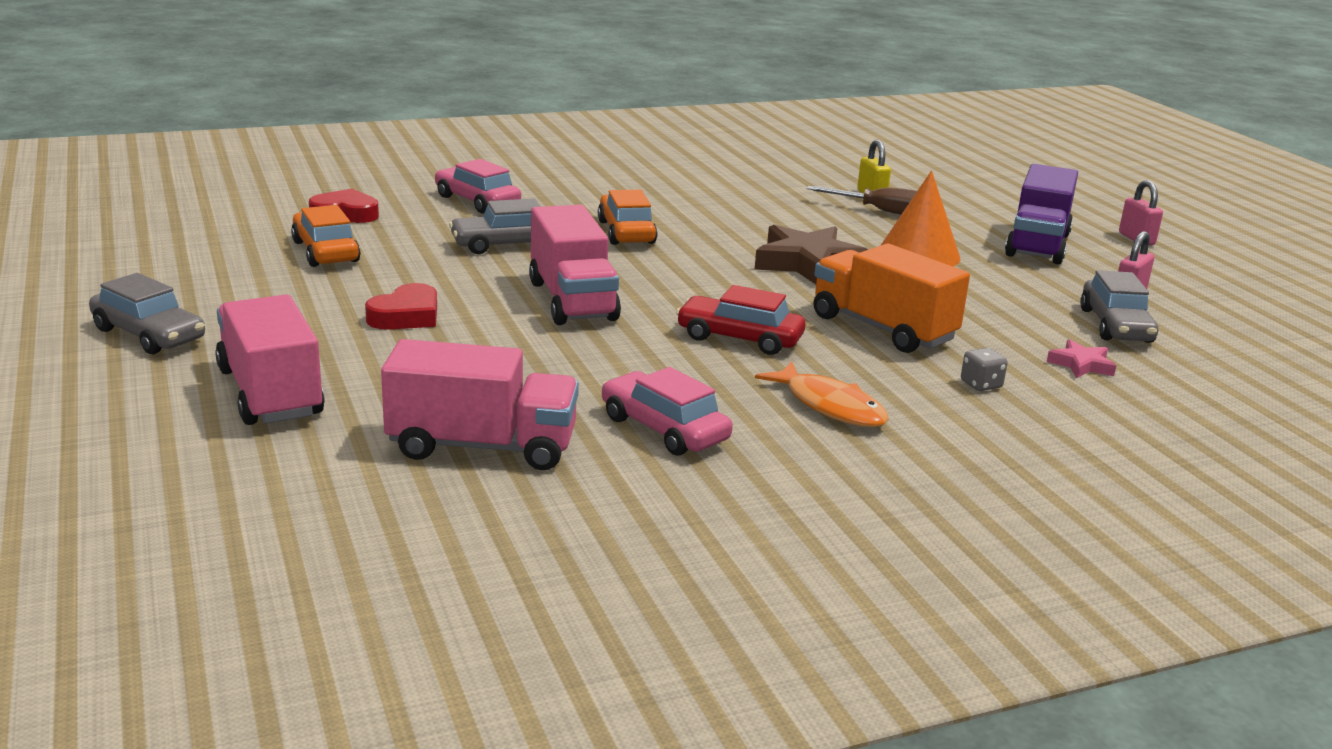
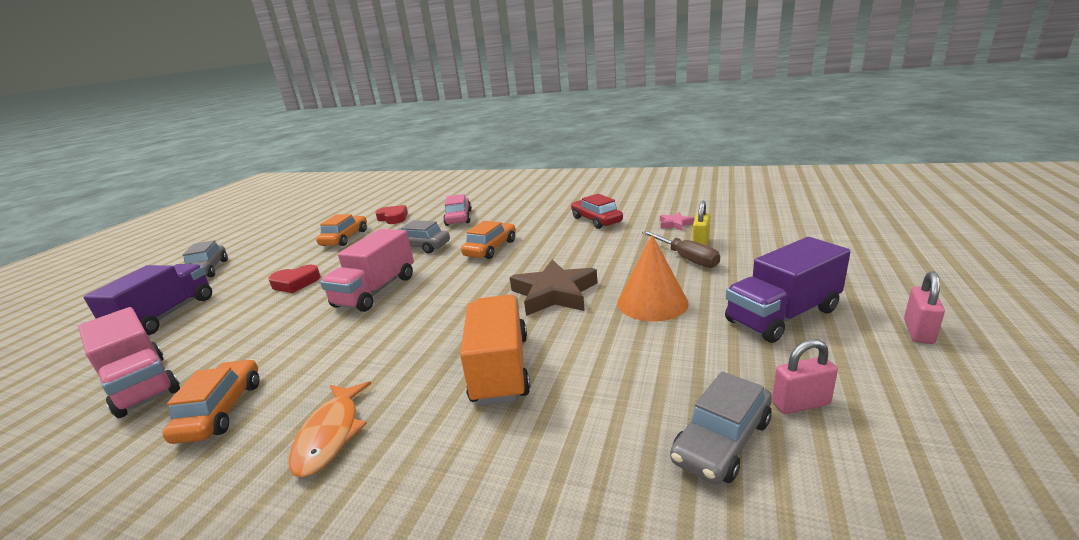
camera: 45 degrees right, 0 degrees up
(270, 393) = (166, 316): pink truck -> purple truck
(664, 429) = (221, 410): pink car -> orange car
(739, 338) = (399, 346): red car -> red car (596, 220)
(981, 384) = (468, 463): grey dice -> none
(1081, 364) = (600, 480): pink star -> pink star (675, 224)

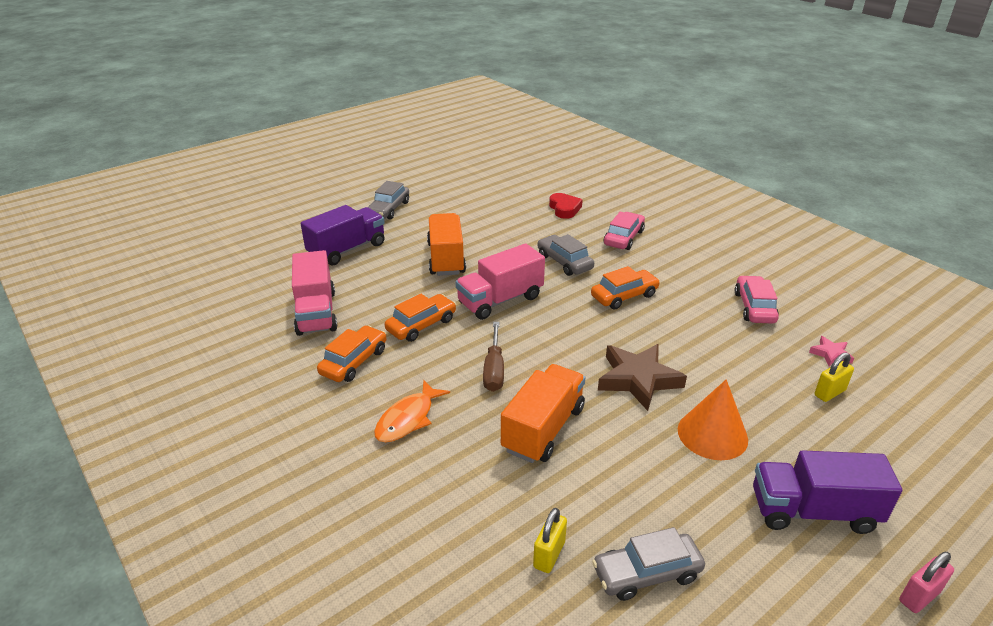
camera: 30 degrees right, 10 degrees up
(296, 283) = (446, 258): red heart -> orange truck
(345, 238) = (509, 218): orange car -> orange car (421, 325)
(596, 220) = (754, 307): red car -> pink car
(611, 484) = (549, 554): none -> yellow padlock
(686, 258) = (795, 403): brown screwdriver -> brown screwdriver (494, 369)
(800, 404) = (733, 586): pink padlock -> none

